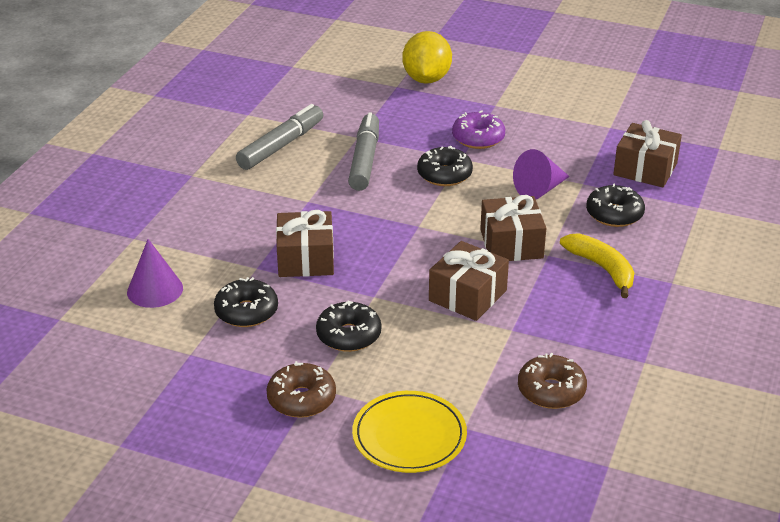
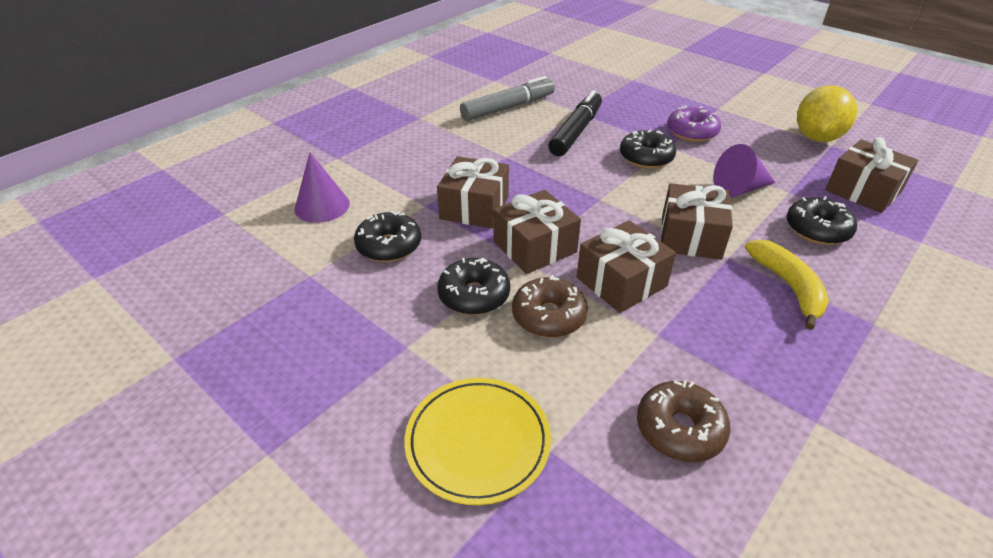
camera: 20 degrees right, 5 degrees up
(301, 399) = (384, 357): brown donut -> brown donut (548, 316)
(365, 160) = (576, 131): grey marker -> black marker
(380, 283) = (535, 247): none -> brown gift
(426, 79) = (662, 78): yellow lemon -> yellow lemon (816, 138)

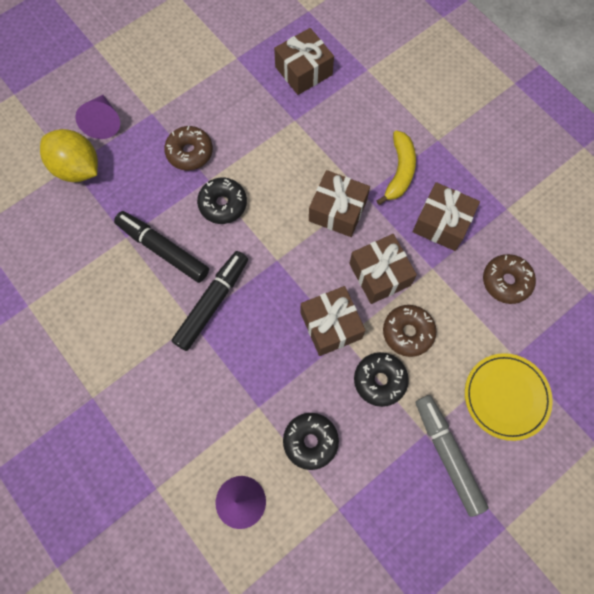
camera: 80 degrees left, 30 degrees up
(474, 207) = (269, 364): brown gift -> brown gift (442, 223)
(508, 108) = (97, 303): grey marker -> grey marker (447, 455)
(531, 165) = (212, 303): none -> black marker
(692, 132) = (189, 152): purple donut -> brown donut
(739, 189) = (284, 152): purple cone -> purple cone (103, 122)
(788, 287) = (399, 171): yellow banana -> yellow banana turned 105 degrees clockwise
(816, 138) = (223, 62): yellow lemon -> yellow lemon (77, 168)
(817, 230) = (344, 124): black donut -> none

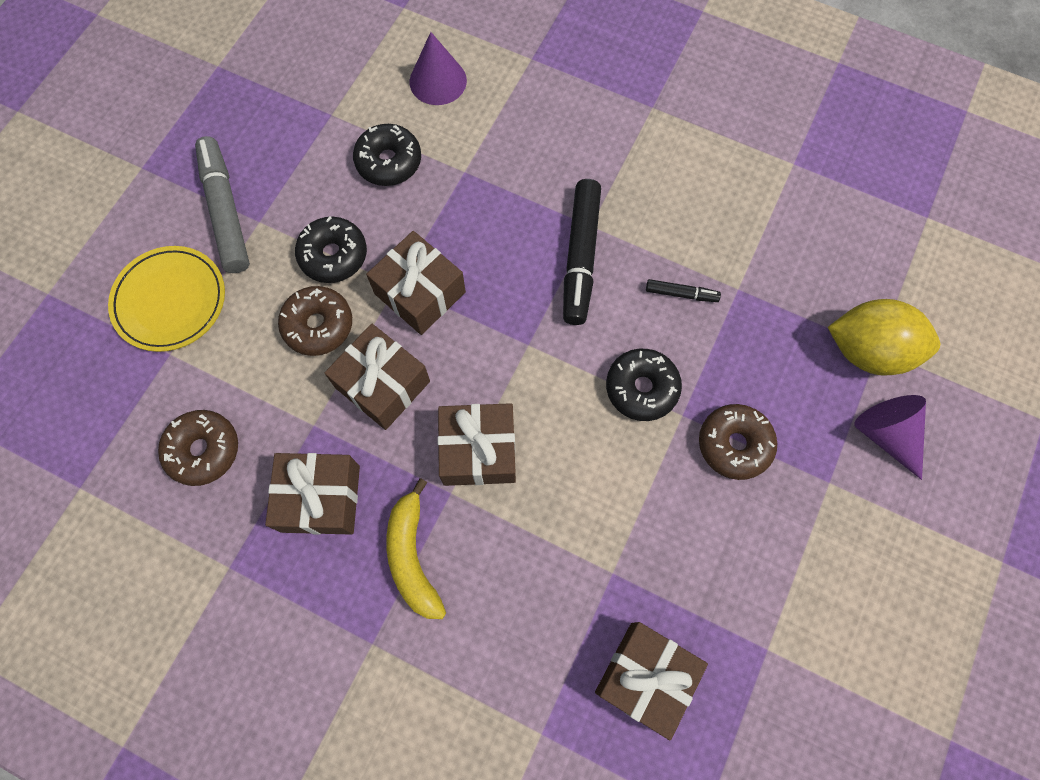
camera: 155 degrees right, 0 degrees up
(163, 249) = (681, 294): black marker -> black marker, size x0.47
(447, 455) = (226, 211): grey marker -> grey marker turned 150 degrees counterclockwise

